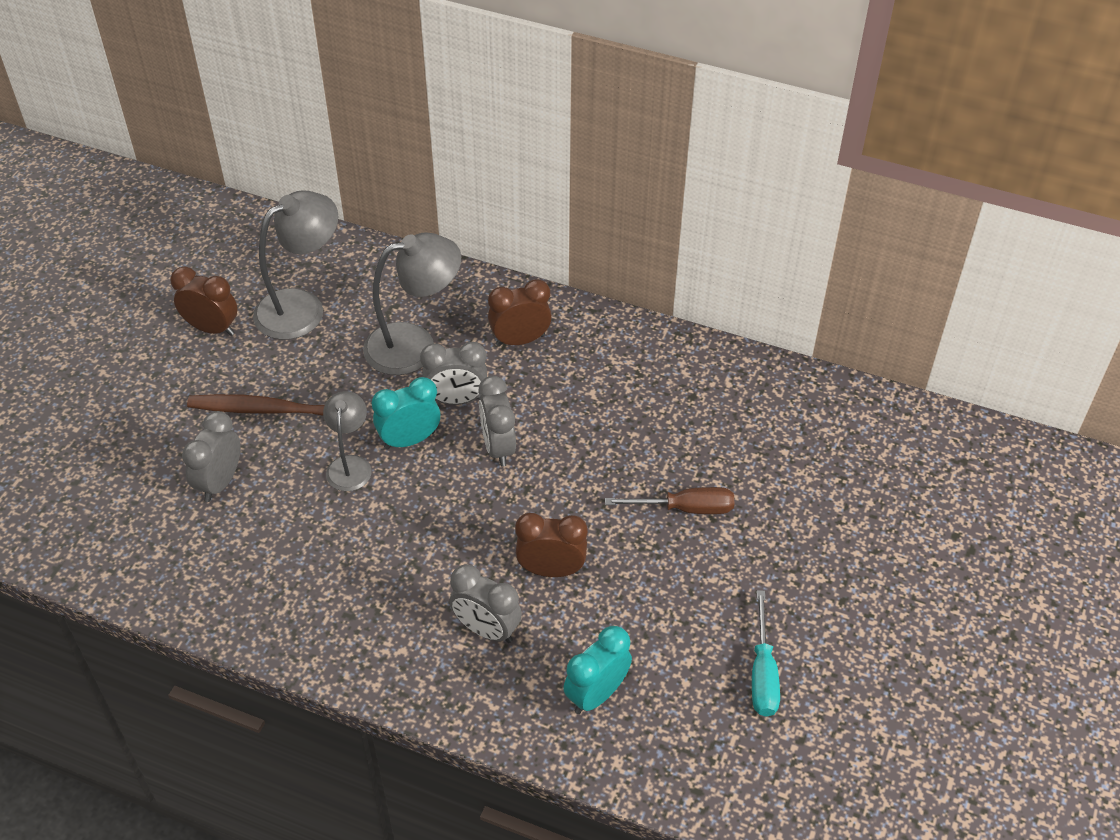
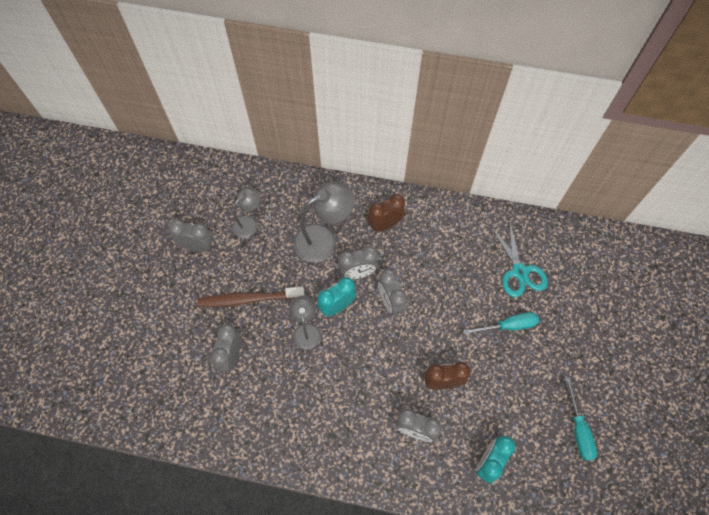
camera: 10 degrees left, 15 degrees up
(212, 328) = (198, 246): brown clock -> grey clock
(302, 307) = (248, 222): grey lamp -> grey lamp, size x0.60
(685, 508) = (508, 326): brown screwdriver -> turquoise screwdriver
(725, 436) = (519, 272): none -> turquoise scissors

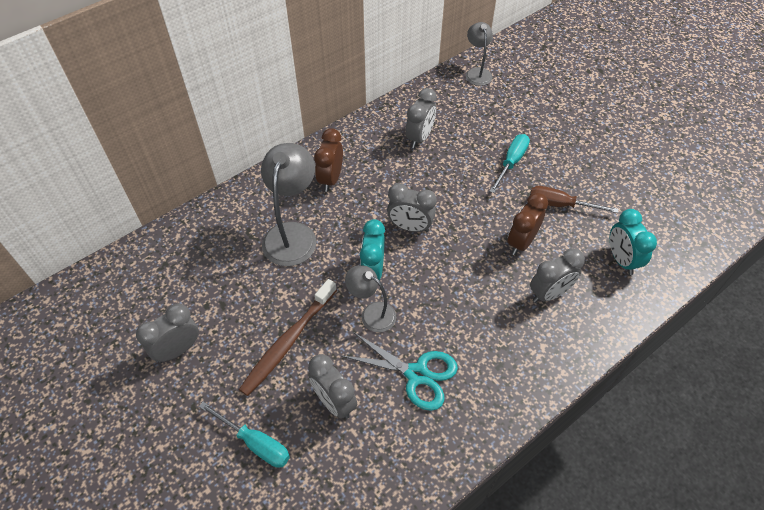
camera: 50 degrees left, 10 degrees down
(248, 222) = (205, 284): grey lamp -> grey lamp (477, 73)
(358, 273) = (356, 232): grey clock -> grey clock (419, 138)
(500, 386) = (560, 205): none -> brown screwdriver
(519, 272) = (470, 122): turquoise scissors -> turquoise scissors (417, 374)
(578, 429) = (639, 181): turquoise screwdriver -> turquoise screwdriver (255, 443)

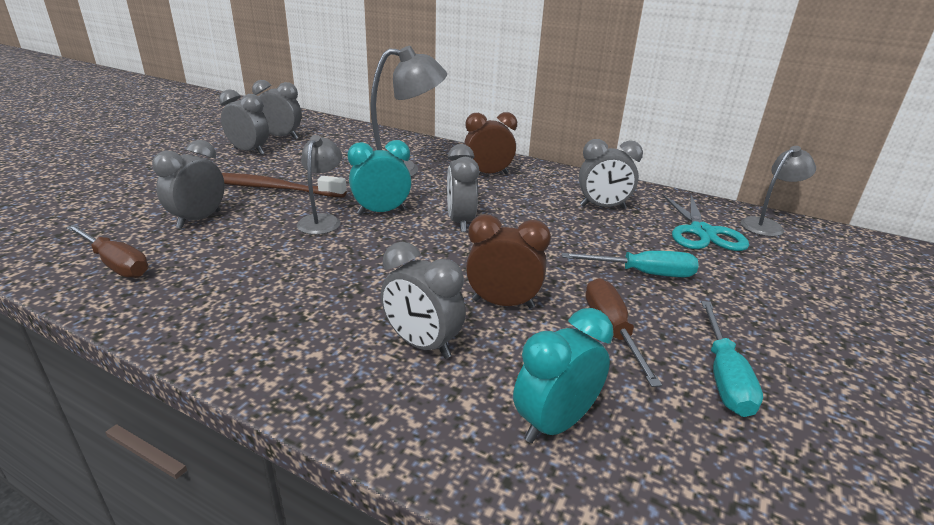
camera: 65 degrees right, 25 degrees down
(147, 315) = (281, 137): none -> grey clock
(255, 443) = (150, 193): turquoise screwdriver -> turquoise screwdriver (724, 376)
(393, 462) = (115, 264): none -> brown screwdriver
(417, 374) = (242, 259): turquoise scissors -> turquoise scissors (701, 232)

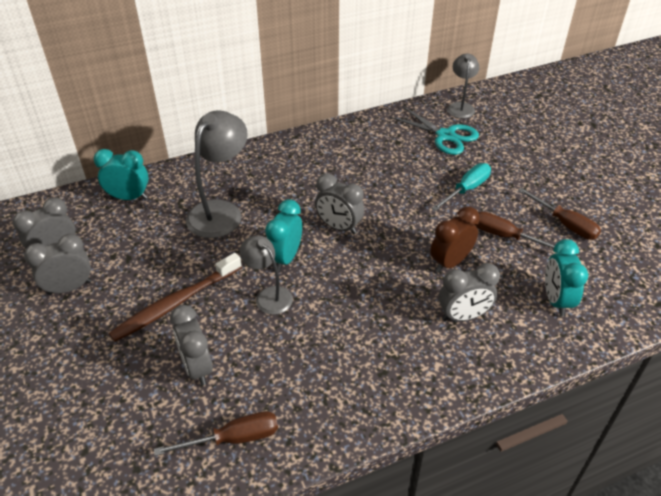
camera: 50 degrees left, 15 degrees up
(370, 138) = (129, 197): none -> turquoise clock
(488, 174) = (277, 172): brown clock -> none
(602, 207) = (380, 152): grey clock -> none
(724, 376) = (565, 224): turquoise screwdriver -> brown screwdriver

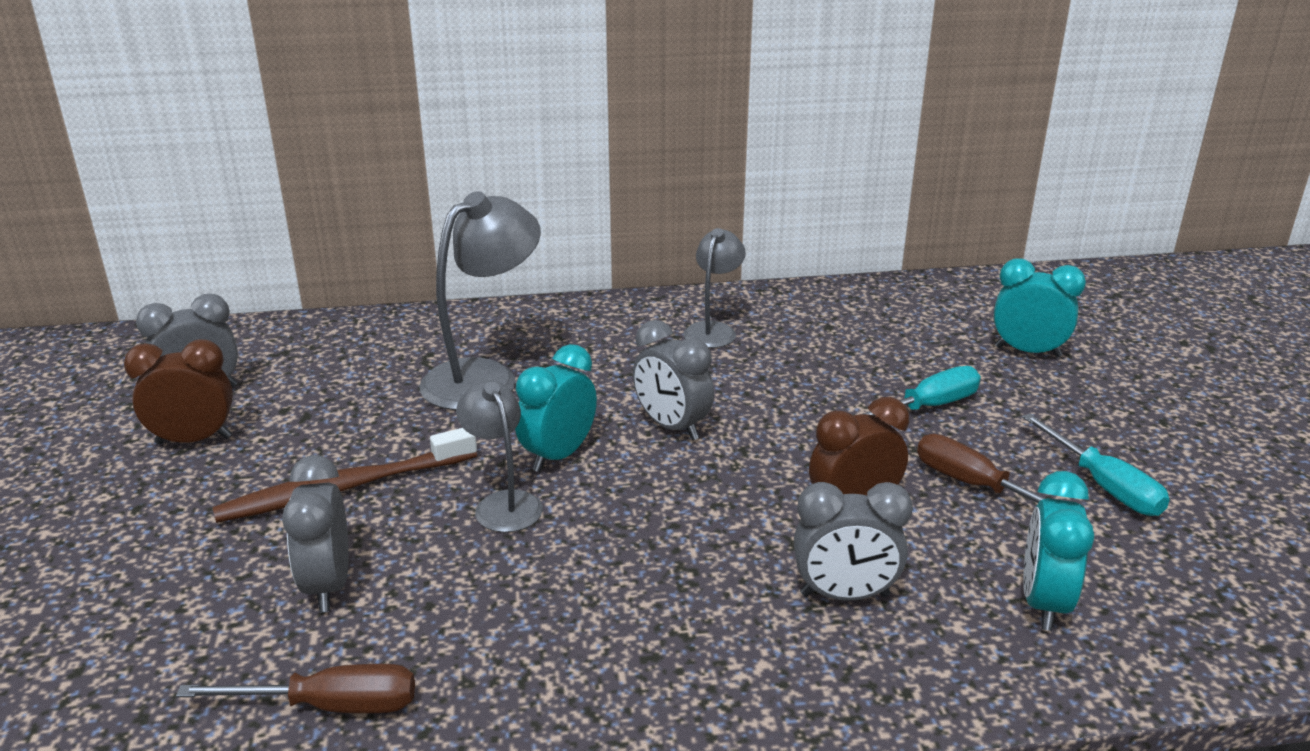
camera: 15 degrees right, 15 degrees down
(69, 288) = (194, 440): grey clock -> brown clock
(129, 197) = (352, 339): turquoise clock -> turquoise clock (1028, 352)
(445, 136) = (918, 329): turquoise scissors -> none
(460, 107) = (962, 293): grey lamp -> grey lamp (713, 330)
(565, 224) = (1103, 485): brown screwdriver -> turquoise screwdriver

